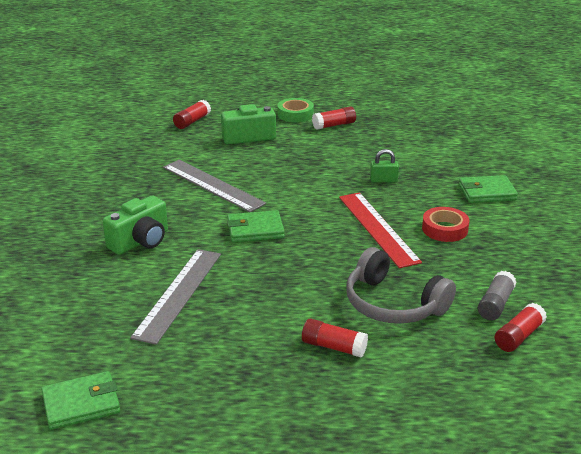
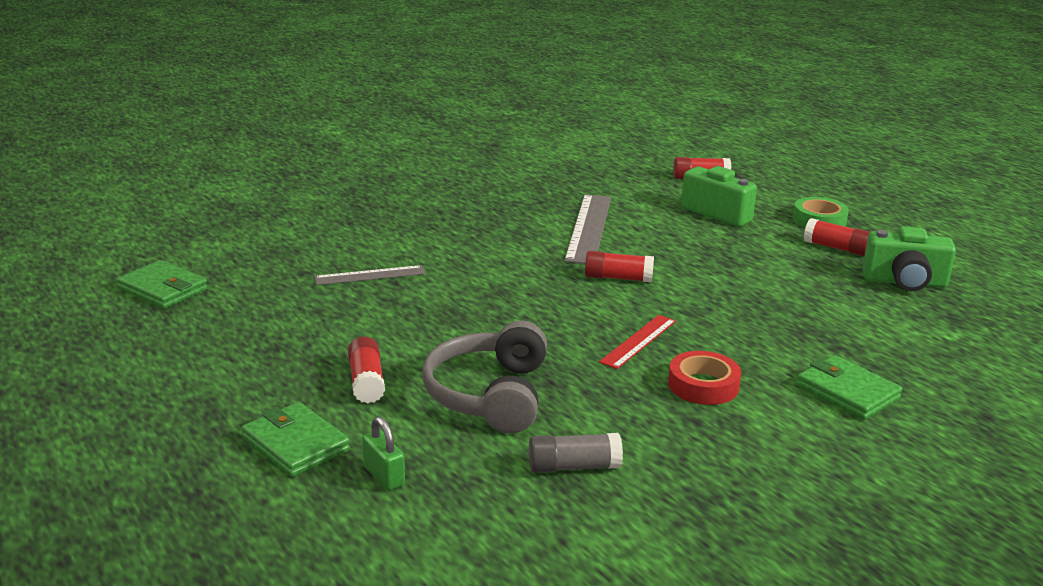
camera: 55 degrees right, 5 degrees down
(140, 241) = (436, 230): green camera -> green camera (905, 282)
(179, 294) = (370, 275): grey ruler -> grey ruler, size x0.59
(255, 230) = (534, 275): green wallet -> green wallet (295, 444)
(377, 228) = (638, 341): red ruler -> red ruler, size x0.59
(383, 180) = (757, 314): green padlock -> green padlock (384, 475)
(518, 336) = (520, 502): red glue stick -> red glue stick (618, 278)

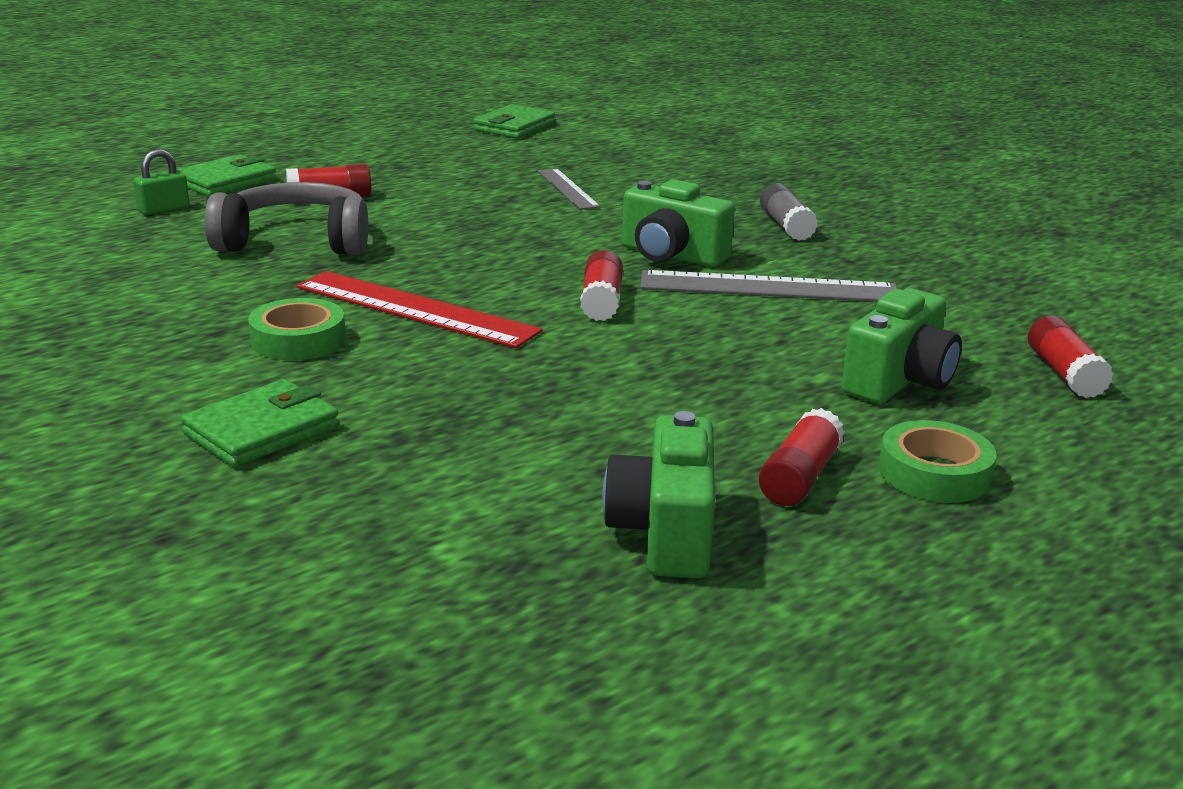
camera: 85 degrees right, 0 degrees up
(530, 250) = (671, 255): none -> green camera
(574, 466) = (146, 274): grey glue stick -> grey glue stick (786, 226)
(638, 341) = (416, 308): red ruler -> red ruler, size x1.70
(703, 385) = (298, 340): red tape -> green tape

